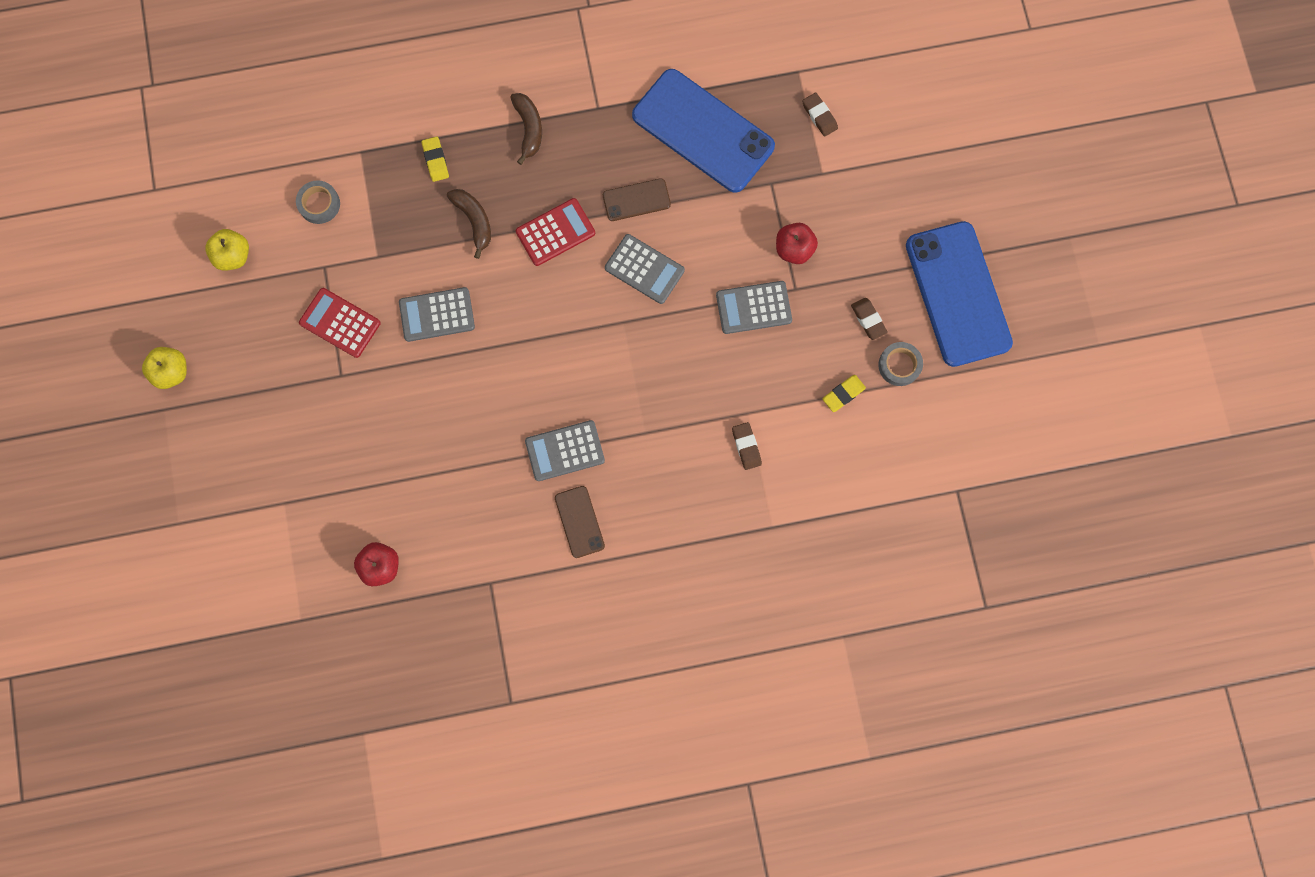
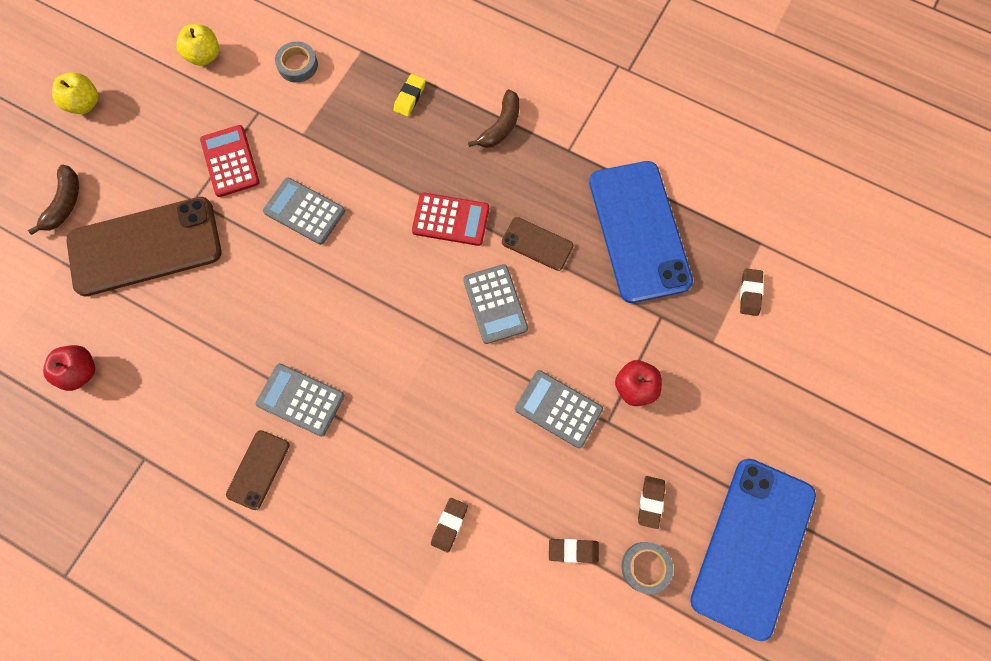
camera: 40 degrees right, 5 degrees down
(338, 440) = (145, 247): none -> brown phone
(474, 221) = (397, 163): brown banana -> brown banana (65, 203)
(843, 394) = (573, 550): yellow eraser -> brown eraser

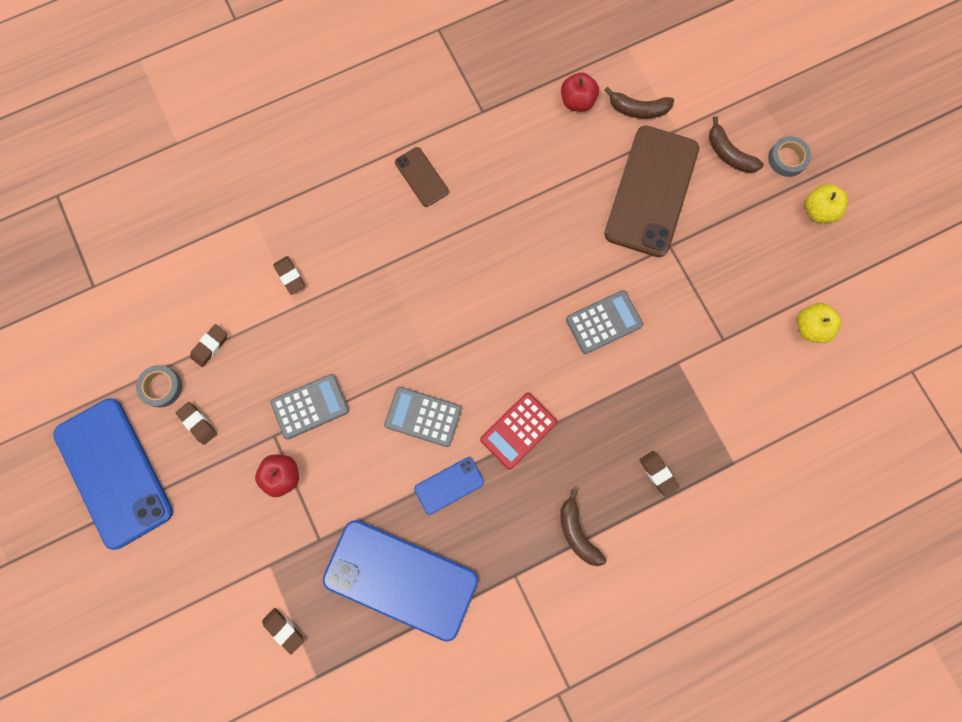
camera: 125 degrees right, 5 degrees up
(58, 309) = (638, 109): none -> brown banana
(230, 161) = (688, 291): red calculator -> none
(298, 65) = (752, 398): grey tape -> grey tape (787, 159)
(300, 400) = (451, 232): grey calculator -> none
(410, 97) = (658, 473): yellow eraser -> brown eraser
(537, 244) = (449, 485): brown phone -> blue phone

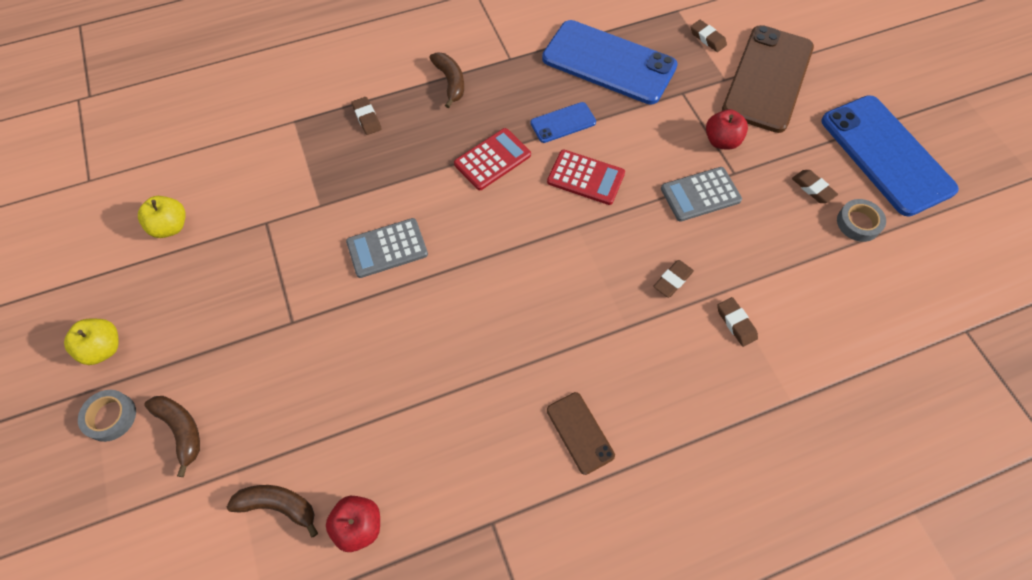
camera: 175 degrees left, 15 degrees down
(210, 346) = (815, 257): brown eraser -> brown eraser (672, 280)
(423, 416) = (585, 178): grey calculator -> red calculator
(651, 191) = (294, 389): brown phone -> brown phone (768, 78)

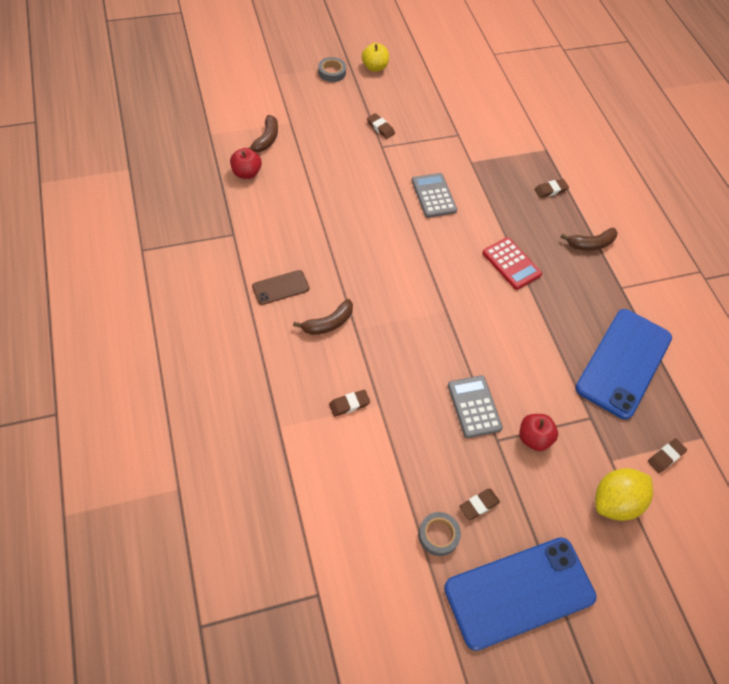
camera: 90 degrees right, 5 degrees down
(170, 226) = (457, 91): yellow apple -> none
(181, 430) = (319, 100): brown banana -> brown banana (328, 323)
(563, 122) = (551, 316): blue phone -> none
(585, 178) = (493, 324): red calculator -> none
(672, 280) = (392, 367): brown eraser -> brown eraser (380, 128)
(768, 78) = (615, 502): brown phone -> yellow lemon

